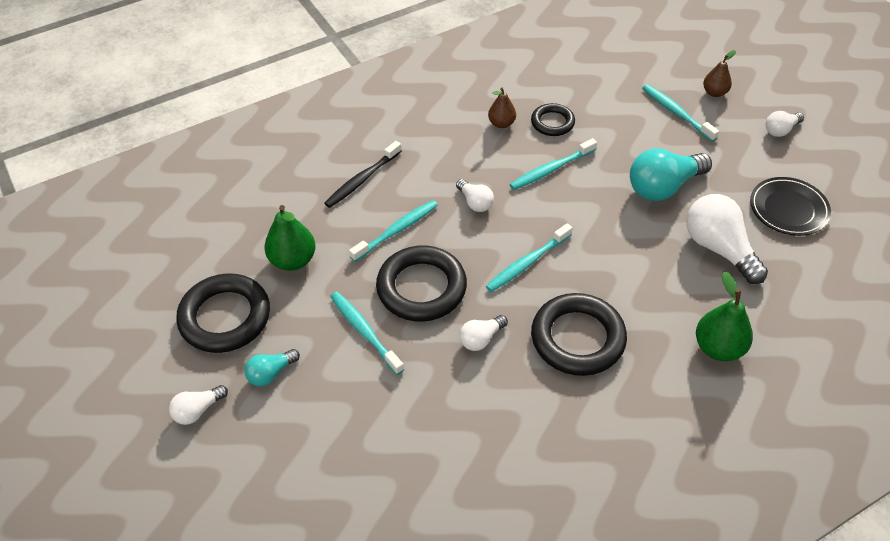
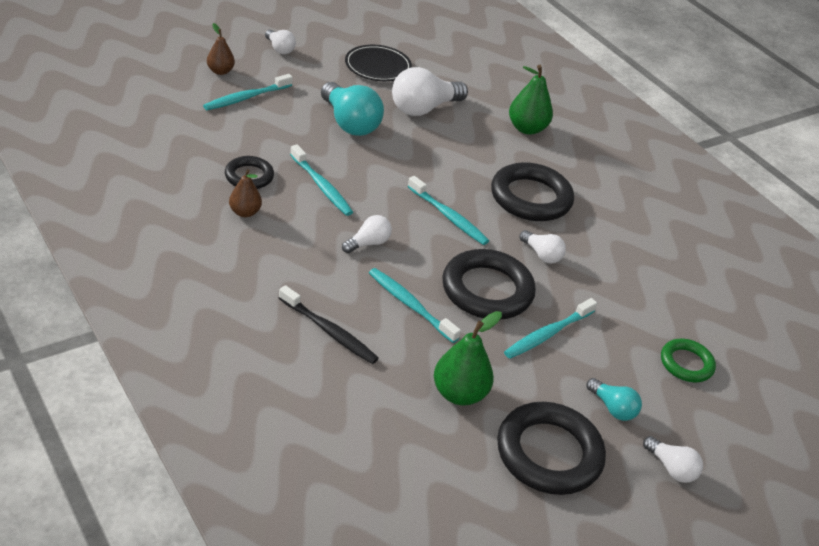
camera: 100 degrees left, 10 degrees down
(326, 453) = (686, 364): none -> green ring

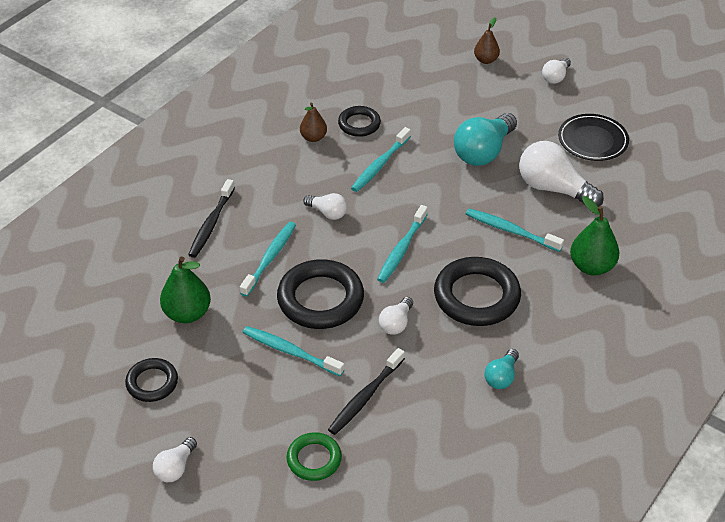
camera: 75 degrees right, 5 degrees up
(246, 98) = (462, 86): turquoise toothbrush -> turquoise toothbrush (511, 230)
(549, 453) = (152, 382): black ring -> black ring, size x0.57
(612, 408) = (225, 414): turquoise light bulb -> turquoise light bulb (501, 377)
(623, 305) = (365, 397): none -> black toothbrush

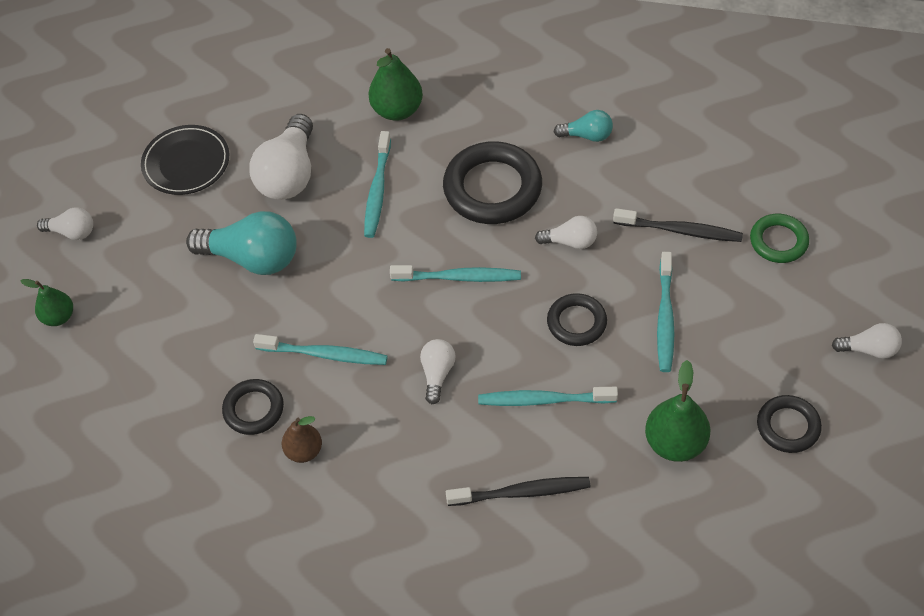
camera: 110 degrees left, 10 degrees up
(320, 299) = (576, 322): black ring -> black ring, size x0.57
(486, 60) = (59, 317): brown pear -> green pear

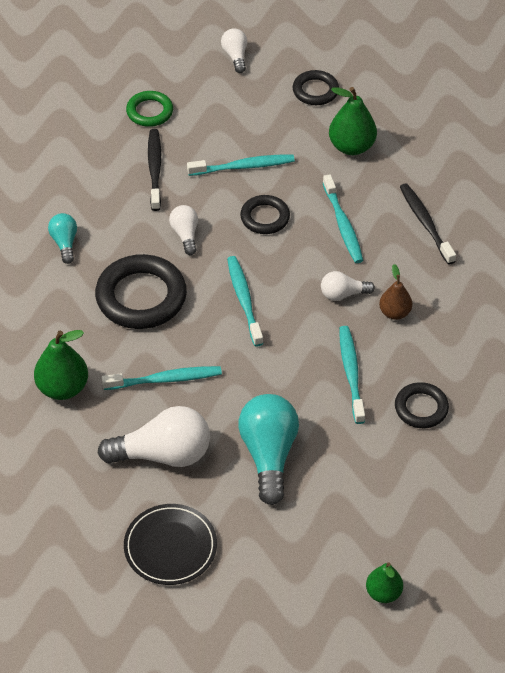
camera: 110 degrees left, 5 degrees down
(72, 232) = (283, 620): white light bulb -> none
(304, 451) = (445, 363): brown pear -> brown pear (394, 313)

